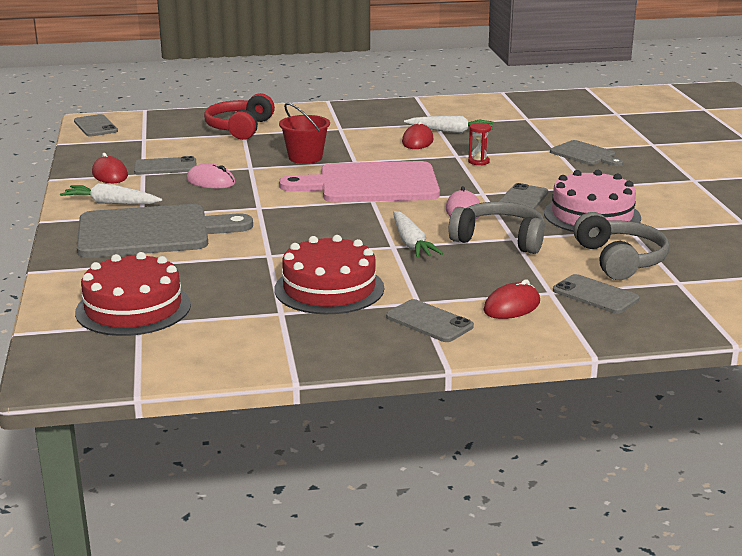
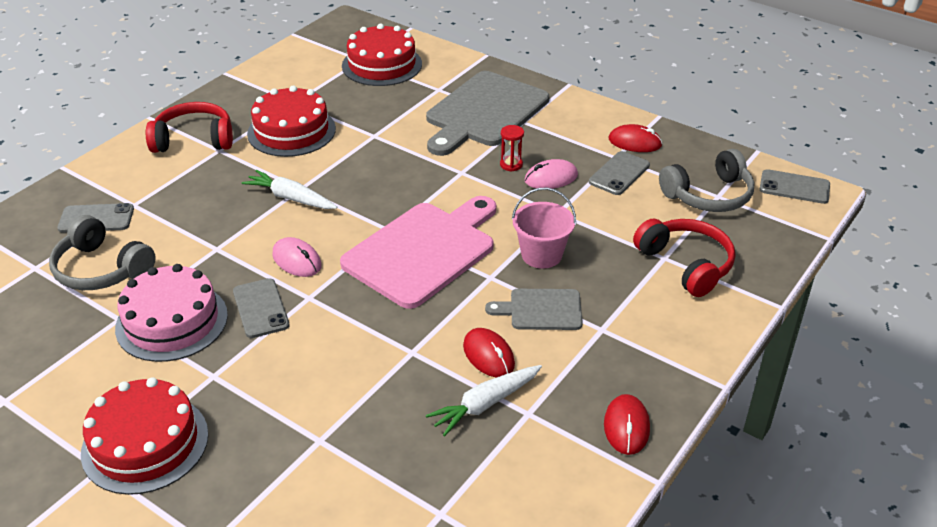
camera: 135 degrees right, 15 degrees up
(111, 203) = (566, 119): white carrot -> none
(305, 157) = (541, 255): red bucket -> pink bucket
(429, 322) = (194, 139): grey phone -> red headphones
(478, 161) = (375, 353): red hourglass -> red hourglass (511, 164)
(500, 239) = (226, 240): grey headphones -> grey headphones (709, 195)
(512, 306) = (150, 178): red mouse -> red mouse (626, 427)
(585, 154) = (275, 451): grey cutting board -> grey cutting board (541, 310)
(658, 179) = (145, 443): none -> red cake

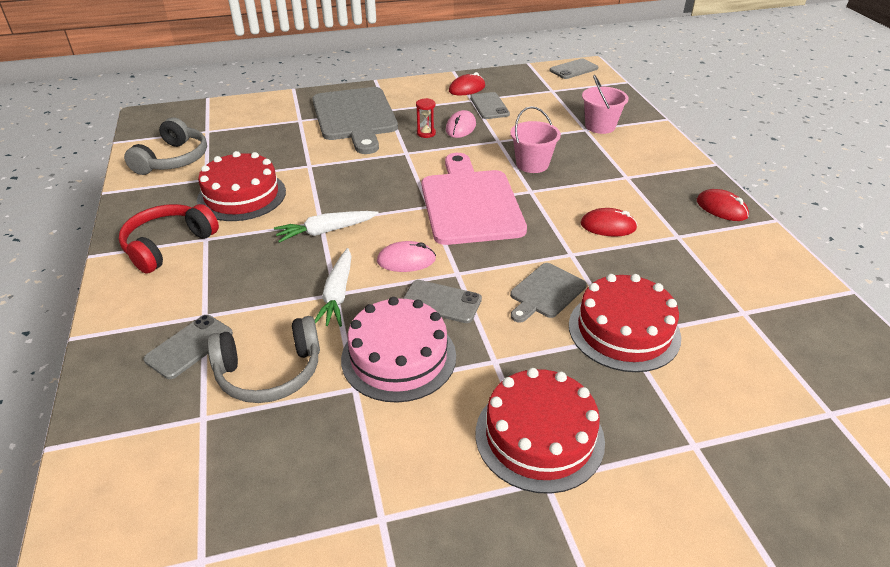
camera: 50 degrees left, 0 degrees up
(382, 65) = (230, 126): red cake -> red cake (624, 330)
(485, 404) = (654, 248): white carrot -> white carrot (337, 295)
(541, 310) = (585, 188): grey cutting board -> grey cutting board (545, 292)
(686, 264) = (600, 126): red headphones -> pink bucket
(709, 195) = (548, 92): grey headphones -> grey headphones (173, 159)

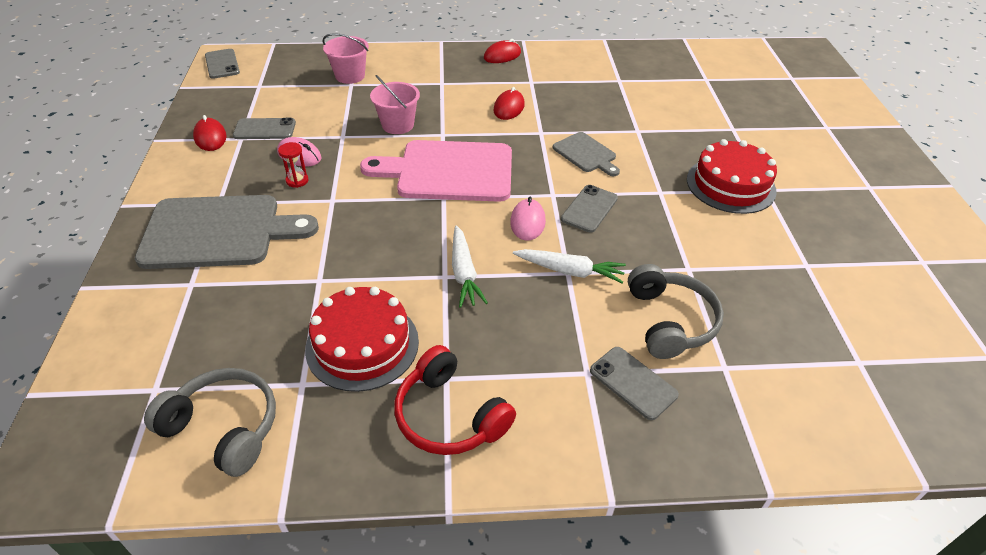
camera: 80 degrees left, 5 degrees up
(398, 357) = (654, 240): pink cake -> none
(624, 330) = (632, 129): red cake -> none

